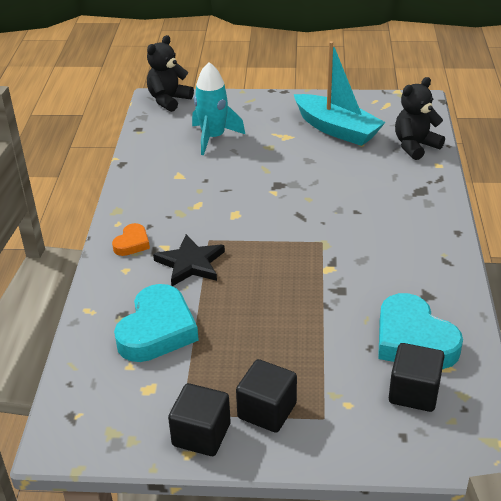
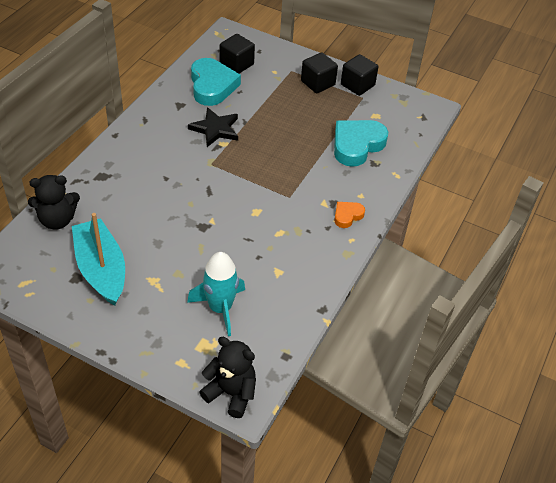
camera: 160 degrees left, 10 degrees up
(169, 100) = (231, 393): black teddy bear -> black teddy bear turned 120 degrees counterclockwise
(190, 263) = (312, 182): black star -> black star (215, 129)

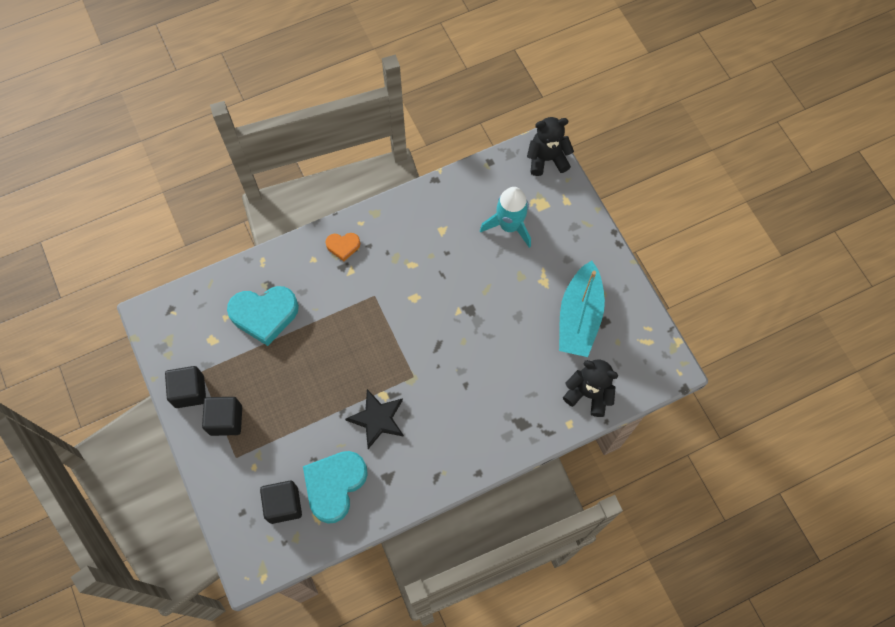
camera: 140 degrees left, 20 degrees up
(231, 393) = (547, 159): black teddy bear -> black teddy bear turned 105 degrees clockwise

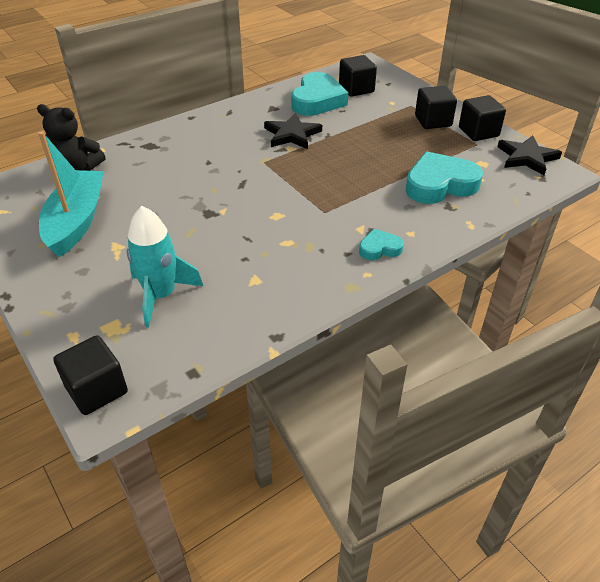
camera: 170 degrees right, 25 degrees down
(167, 341) = (527, 157): none -> black star
(343, 246) = (379, 248): orange heart -> turquoise heart
(547, 159) = (96, 390): black teddy bear -> black cube

